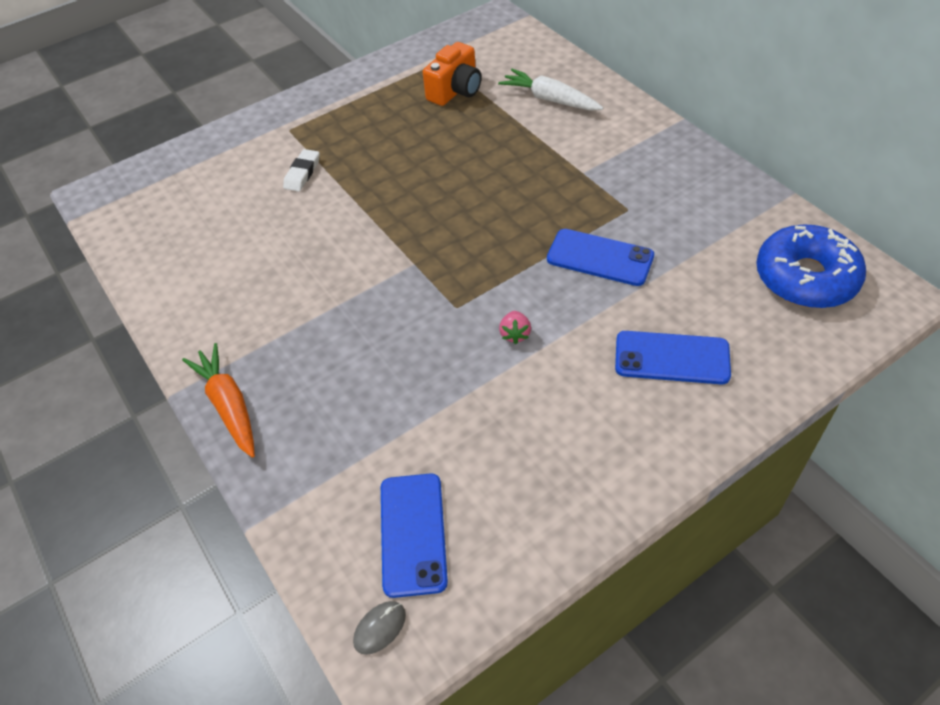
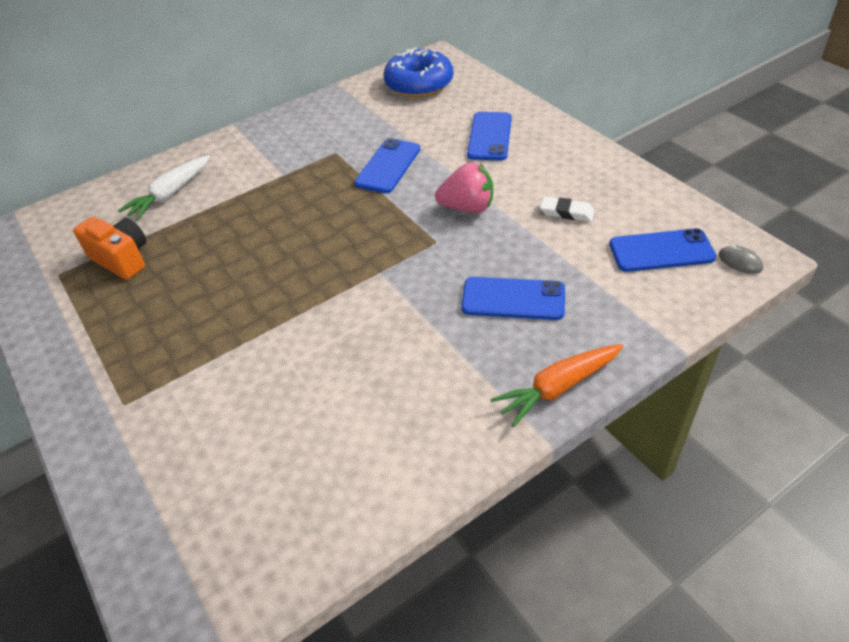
camera: 90 degrees left, 5 degrees down
(302, 173) = (217, 377): white eraser -> white eraser (566, 212)
(355, 374) = (513, 299): none -> blue phone
(515, 334) = (467, 207): pink strawberry -> pink strawberry, size x1.91

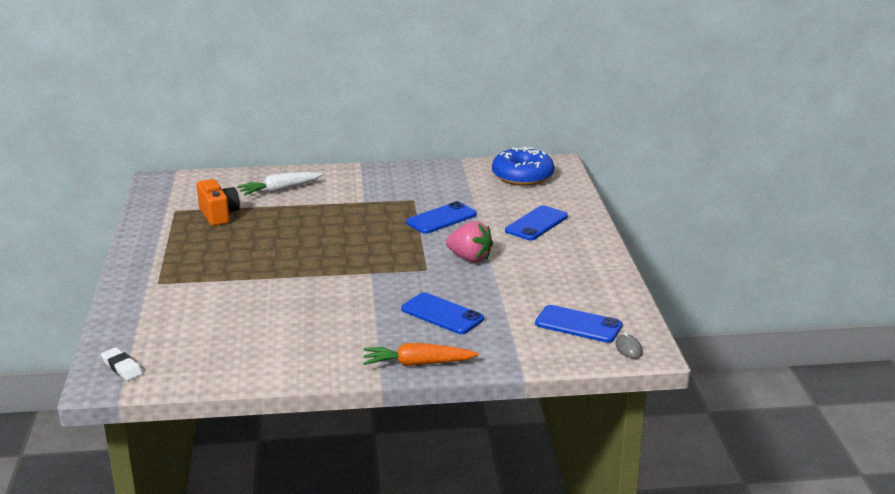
camera: 25 degrees right, 20 degrees down
(566, 212) = (537, 283): white eraser -> white eraser (122, 367)

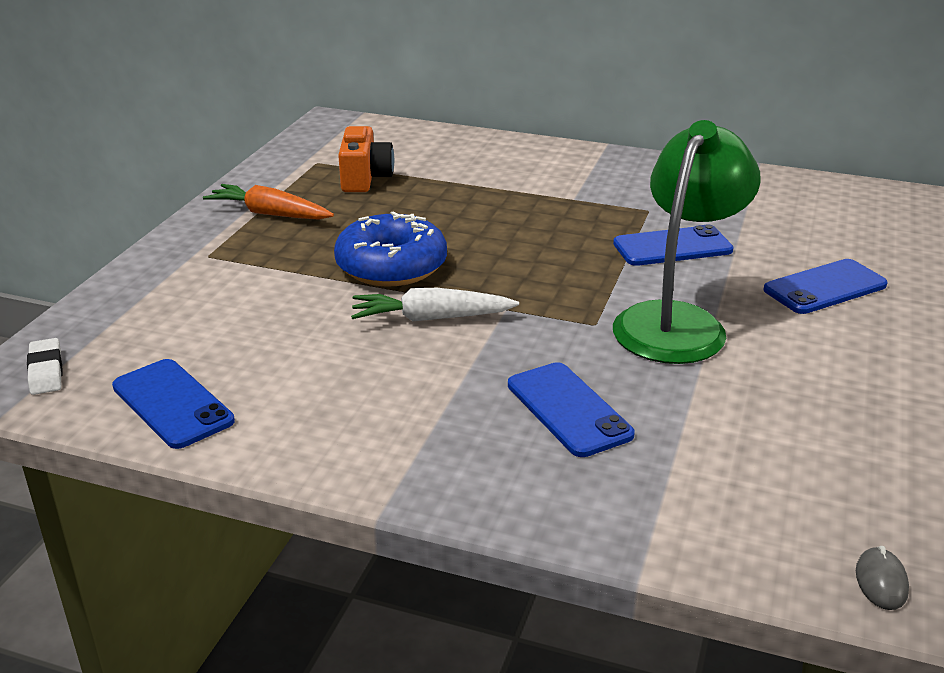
camera: 25 degrees right, 5 degrees up
(279, 190) = (470, 161): white carrot -> white carrot (430, 318)
(417, 364) = (464, 493): orange carrot -> orange carrot (269, 214)
(470, 258) = (677, 321): pink strawberry -> green lamp
(522, 176) = (843, 207): blue donut -> blue donut (391, 266)
(578, 325) = (802, 497): blue phone -> blue phone (172, 404)

